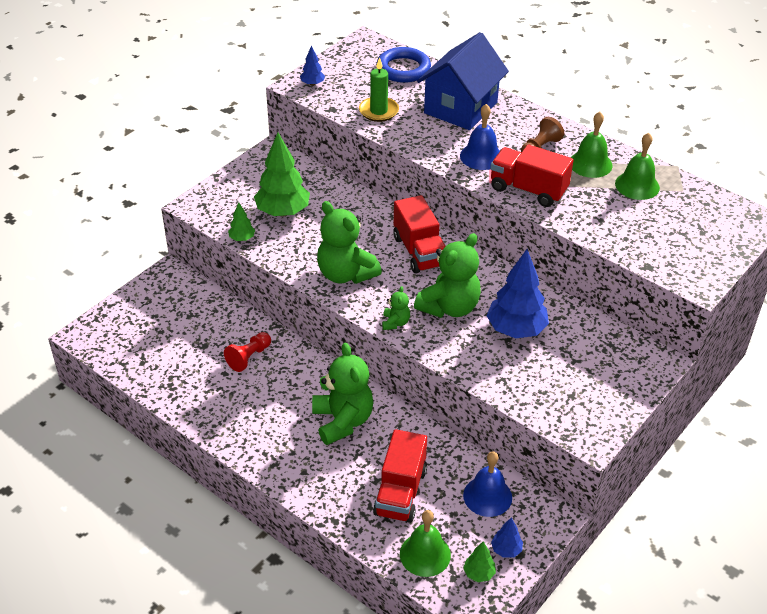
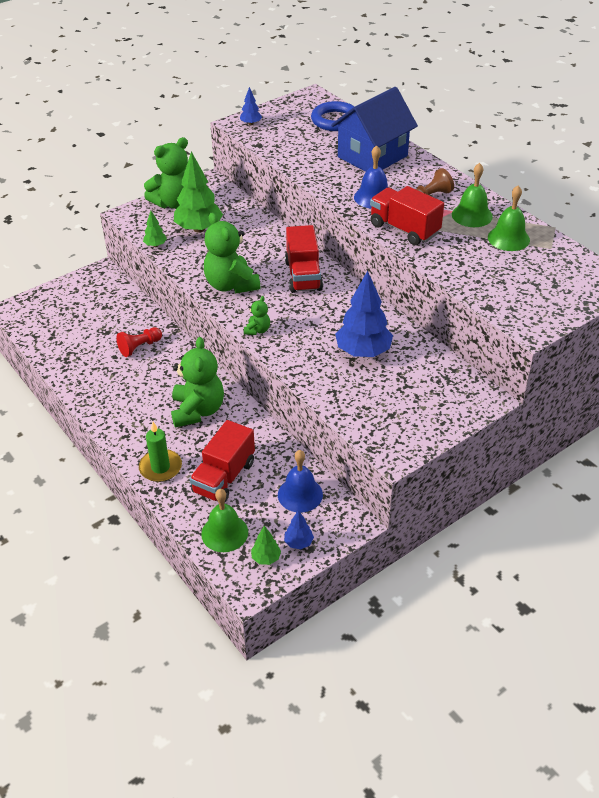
camera: 15 degrees right, 0 degrees up
(378, 111) = (298, 151): green candle -> green candle (160, 467)
(449, 307) = (311, 324): green teddy bear -> green teddy bear (174, 203)

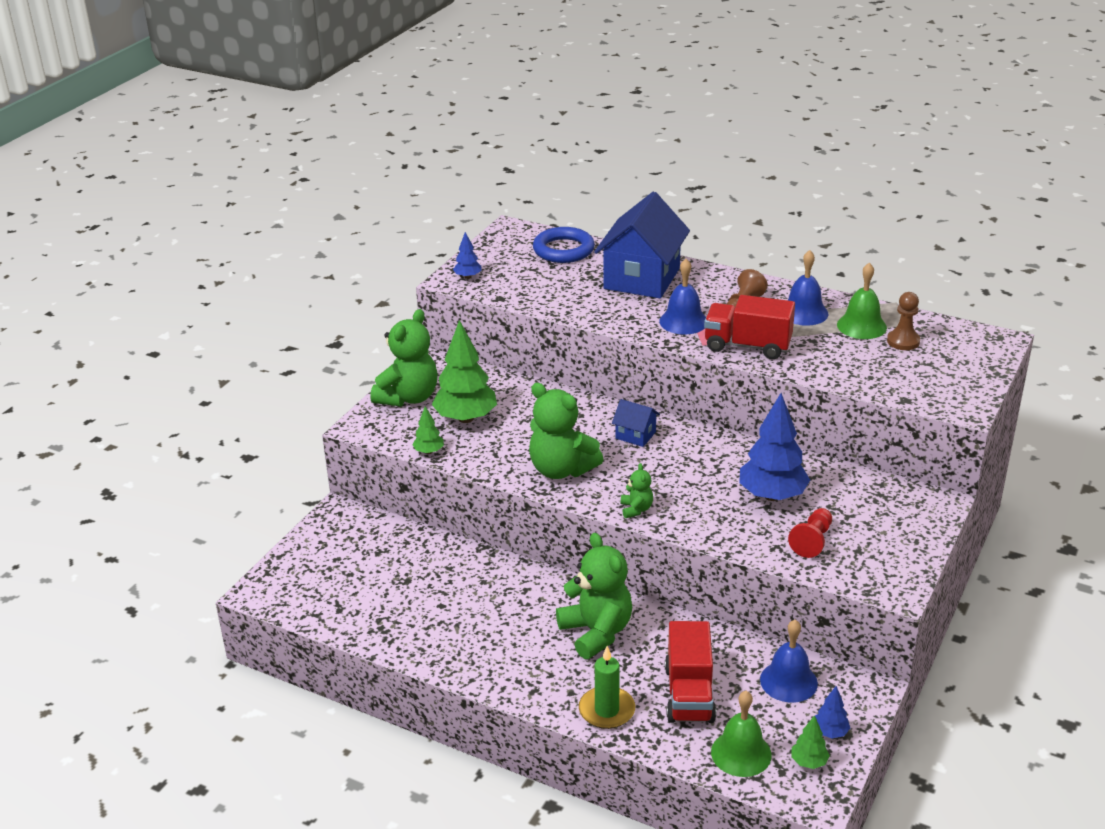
camera: 25 degrees left, 10 degrees down
(139, 347) = (464, 584): red pawn -> red pawn (812, 541)
(303, 276) = (635, 435): red truck -> blue house
(472, 215) = (803, 312): green bell -> blue bell
(531, 260) = (903, 341): none -> brown pawn

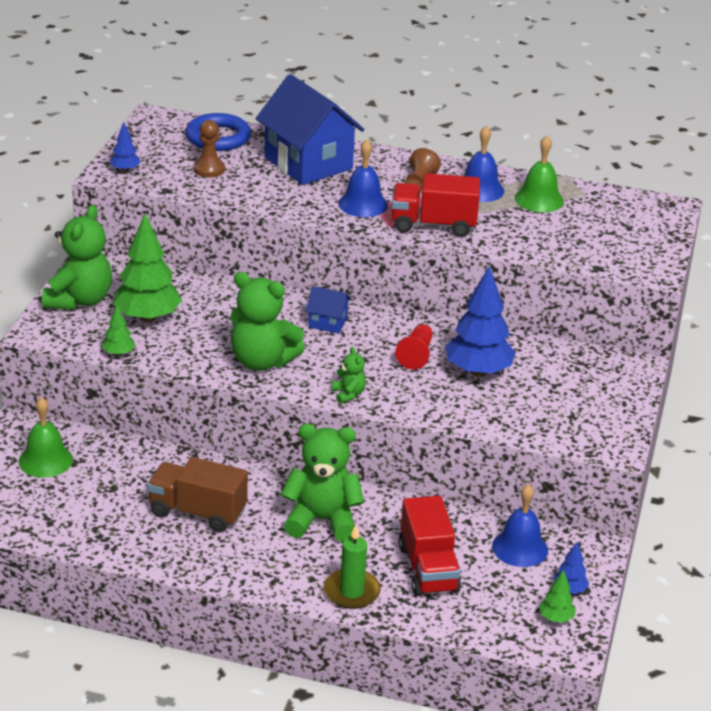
camera: 15 degrees left, 0 degrees up
(479, 612) = (197, 512): none -> brown truck
(596, 632) = (322, 520): green teddy bear -> green teddy bear turned 45 degrees counterclockwise
(642, 278) = (308, 163): blue house -> blue house turned 45 degrees counterclockwise
(741, 753) = (490, 617): green bell -> green bell (45, 460)
(812, 541) = (527, 411): red pawn -> red pawn (416, 355)
(903, 341) = (582, 212): brown pawn -> brown pawn (209, 169)

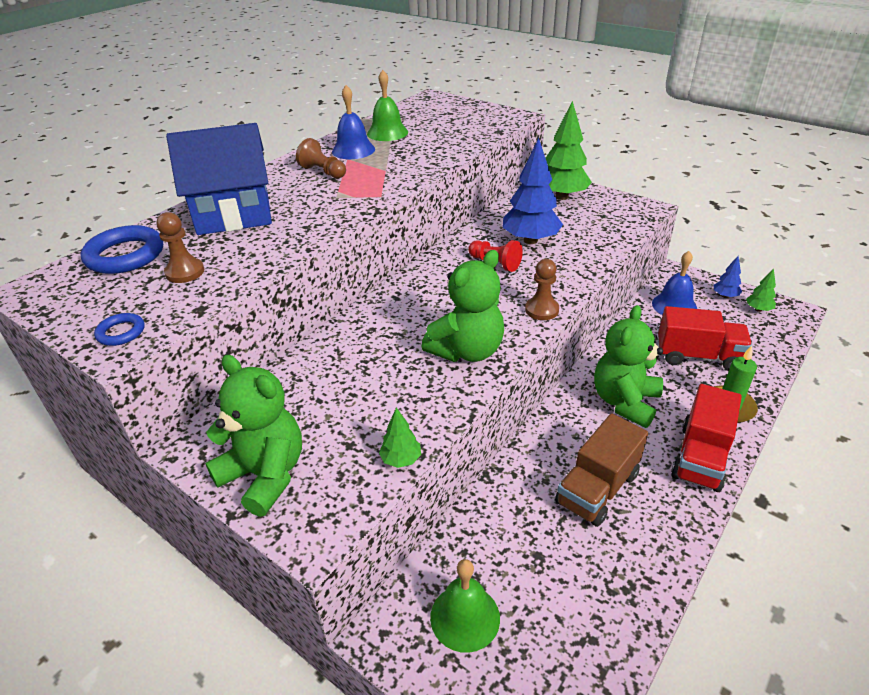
camera: 65 degrees left, 5 degrees up
(125, 170) = (121, 332): blue tree -> blue ring
(147, 317) = (340, 419): green tree -> green tree (562, 196)
(327, 323) = (421, 298): blue house -> none
(348, 394) = (541, 310): green teddy bear -> brown pawn
(363, 204) = (333, 201): blue bell -> none
(433, 225) = (394, 177): red truck -> red truck (700, 457)

